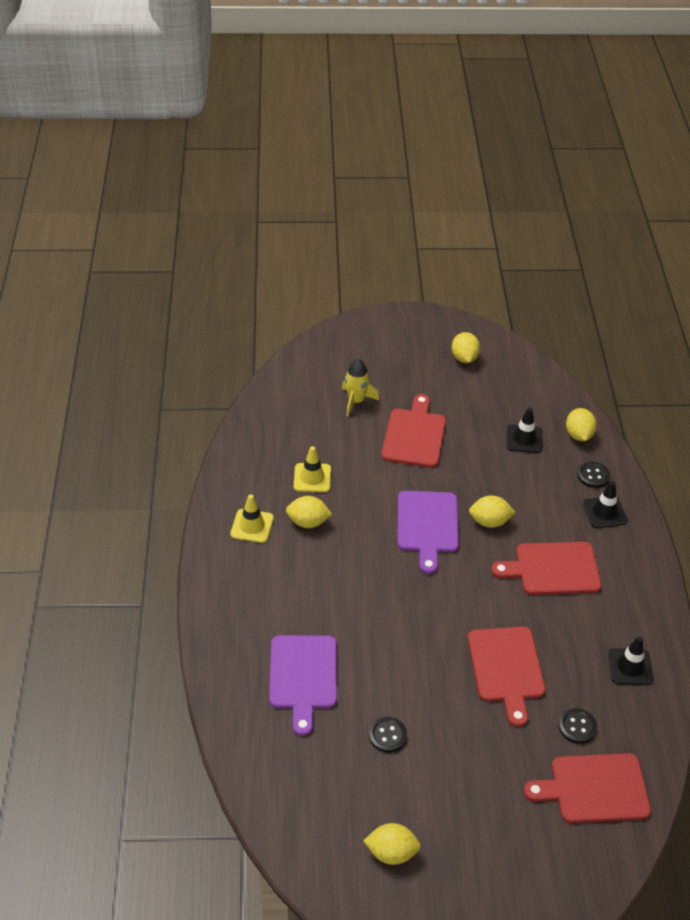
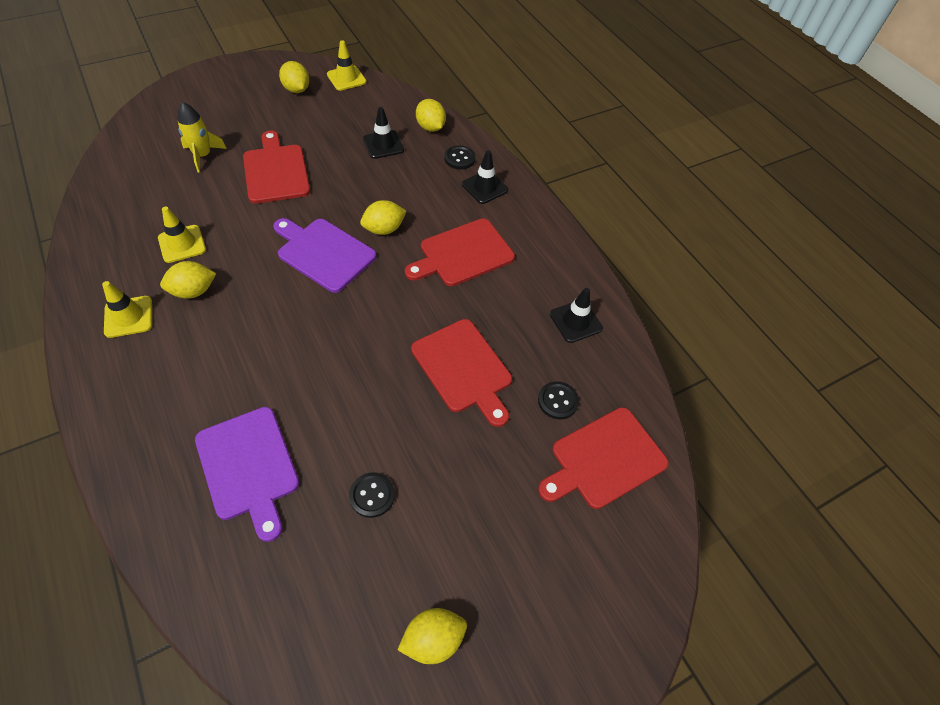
camera: 30 degrees left, 10 degrees up
(427, 525) = (324, 253): purple cutting board -> purple cutting board turned 150 degrees clockwise
(517, 359) = (346, 78): none -> yellow traffic cone

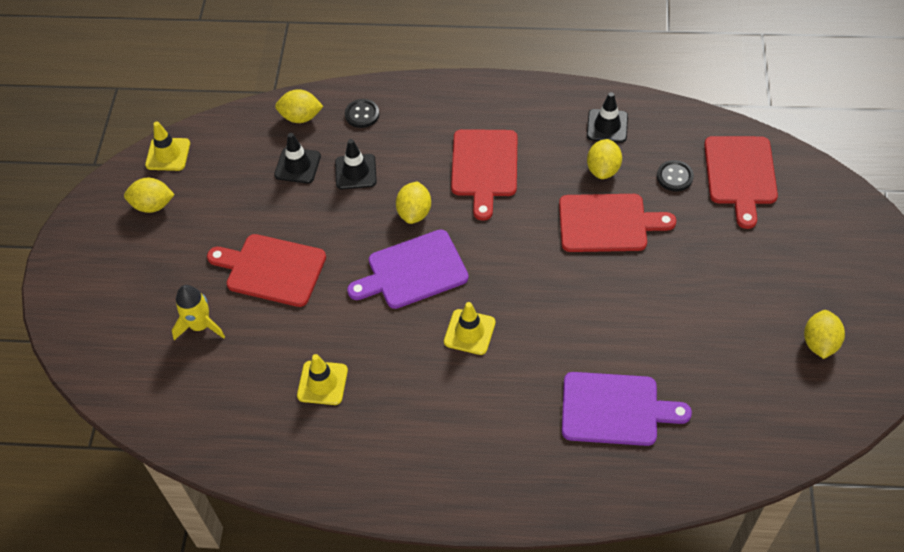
camera: 50 degrees left, 0 degrees up
(128, 317) = (392, 454): yellow traffic cone -> yellow traffic cone (469, 332)
(193, 291) = (393, 391): yellow lemon -> yellow lemon (603, 169)
(372, 495) = (688, 334): black button -> none
(484, 187) = (413, 113): black traffic cone -> black traffic cone (355, 172)

